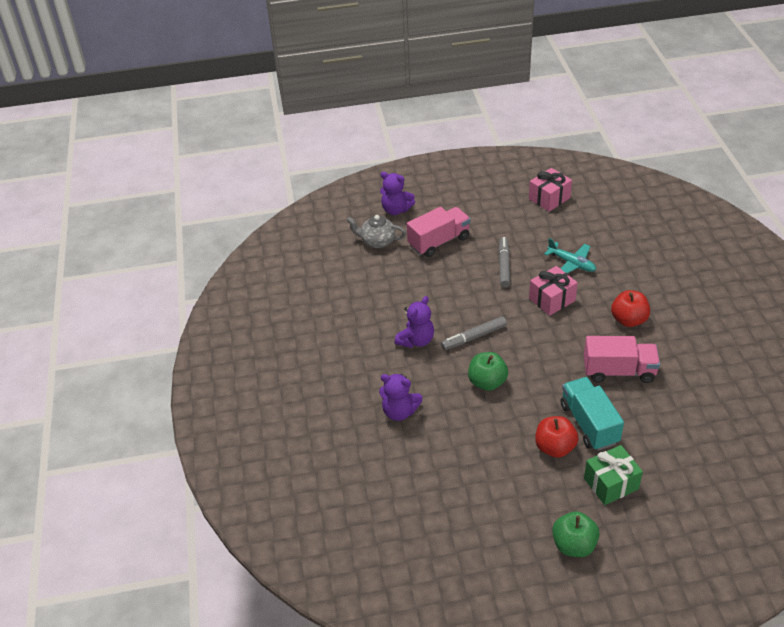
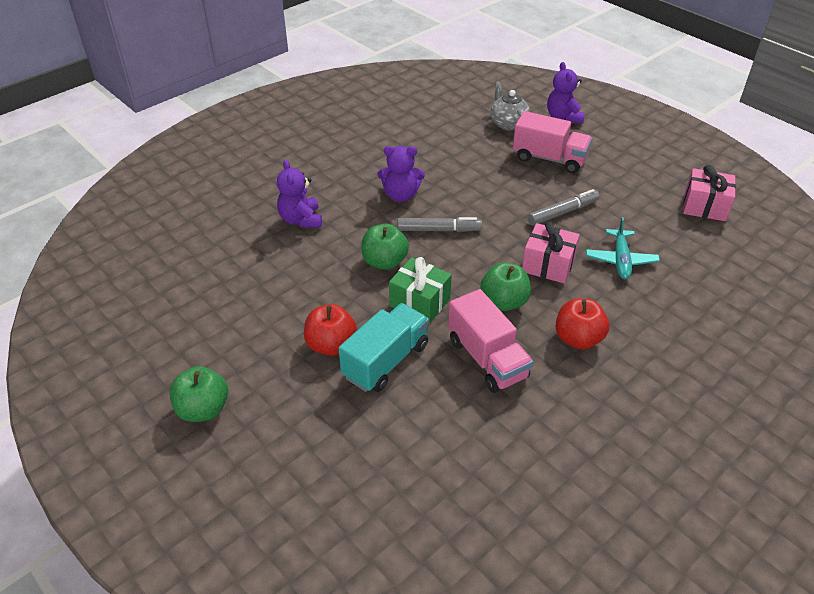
camera: 55 degrees right, 0 degrees up
(473, 337) = (439, 230): grey marker -> grey marker turned 150 degrees clockwise
(572, 338) = (504, 302): none -> green apple
(611, 483) = (310, 411): green gift -> green gift (420, 302)

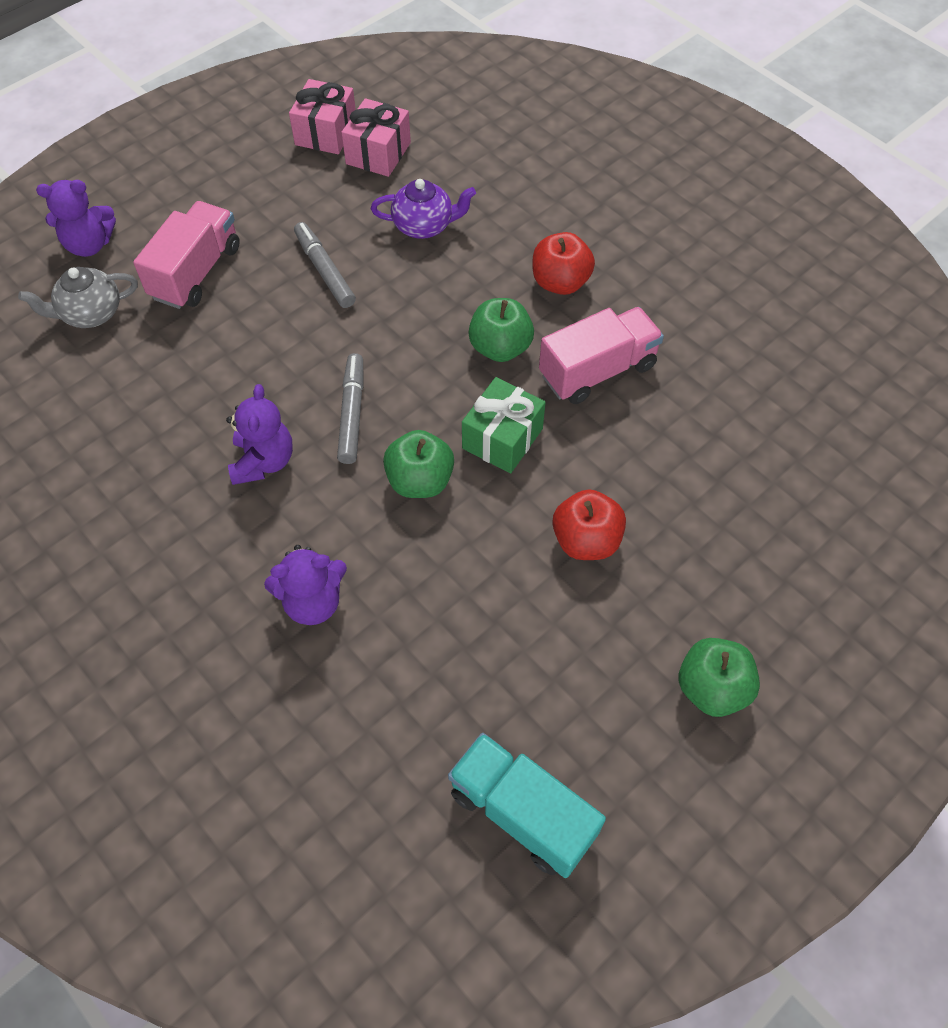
camera: 90 degrees left, 15 degrees up
(386, 361) = (609, 476): turquoise truck -> turquoise truck (522, 813)
(548, 265) = (431, 297): pink gift -> pink gift (378, 153)
(620, 260) = (424, 226): turquoise plane -> purple teapot

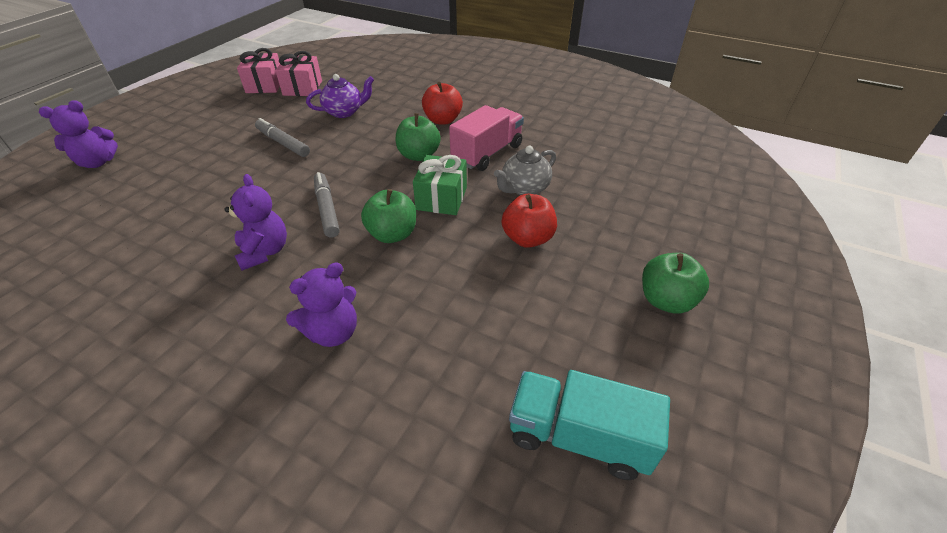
camera: 20 degrees left, 15 degrees down
(91, 313) = (101, 198): grey teapot -> grey teapot (524, 188)
(196, 272) = (186, 161): pink truck -> none

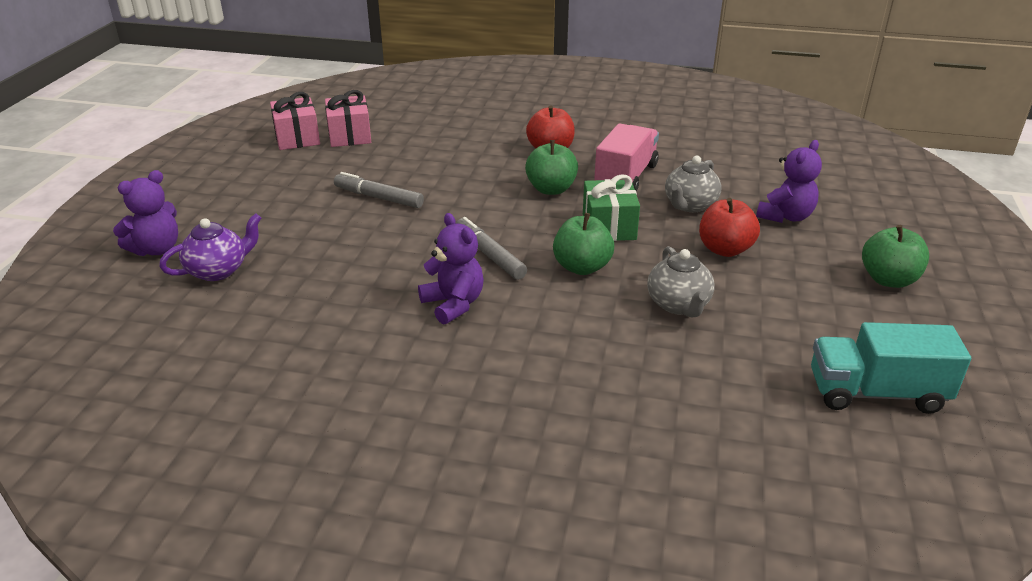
camera: 15 degrees left, 10 degrees down
(333, 332) = (589, 359): purple teddy bear -> purple teddy bear (785, 216)
(344, 112) = (426, 156): purple teapot -> purple teapot (218, 270)
(449, 289) = (678, 305): none -> grey teapot

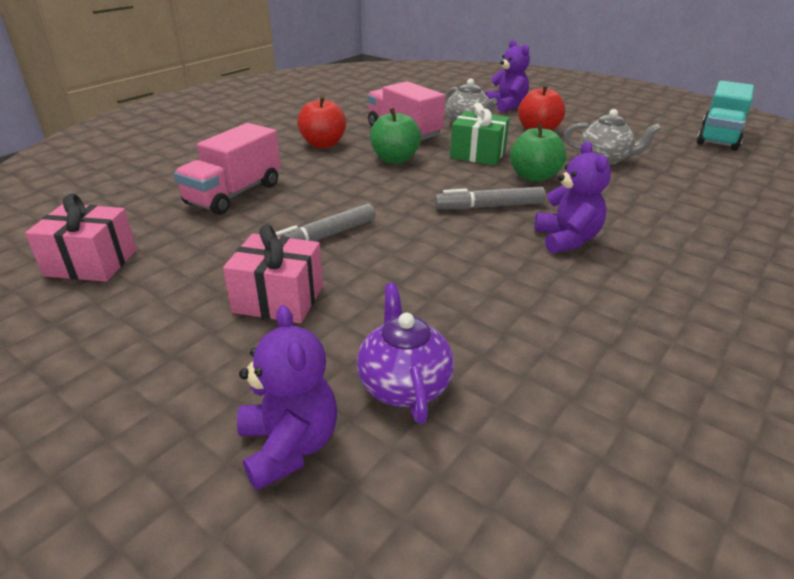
camera: 65 degrees left, 0 degrees up
(349, 136) = (143, 227): pink gift -> pink gift (278, 299)
(421, 147) = (234, 194): none -> pink truck
(453, 304) = (567, 239): purple teddy bear -> purple teddy bear turned 90 degrees clockwise
(888, 280) = (599, 104): green apple -> none

